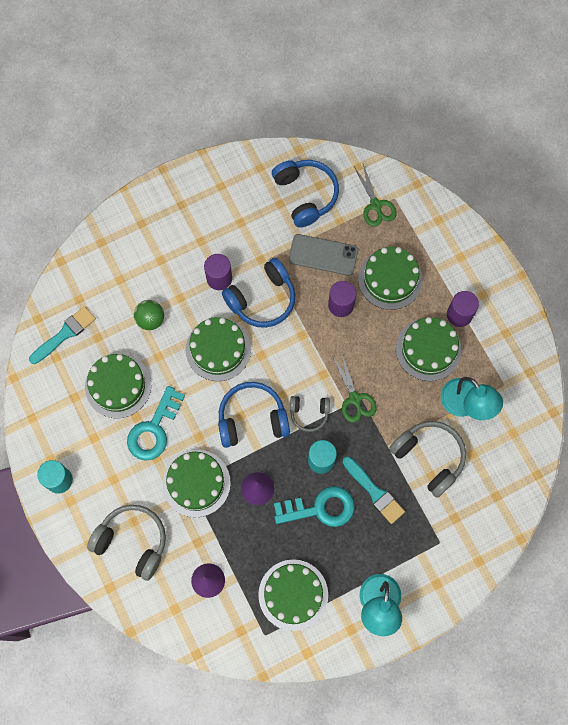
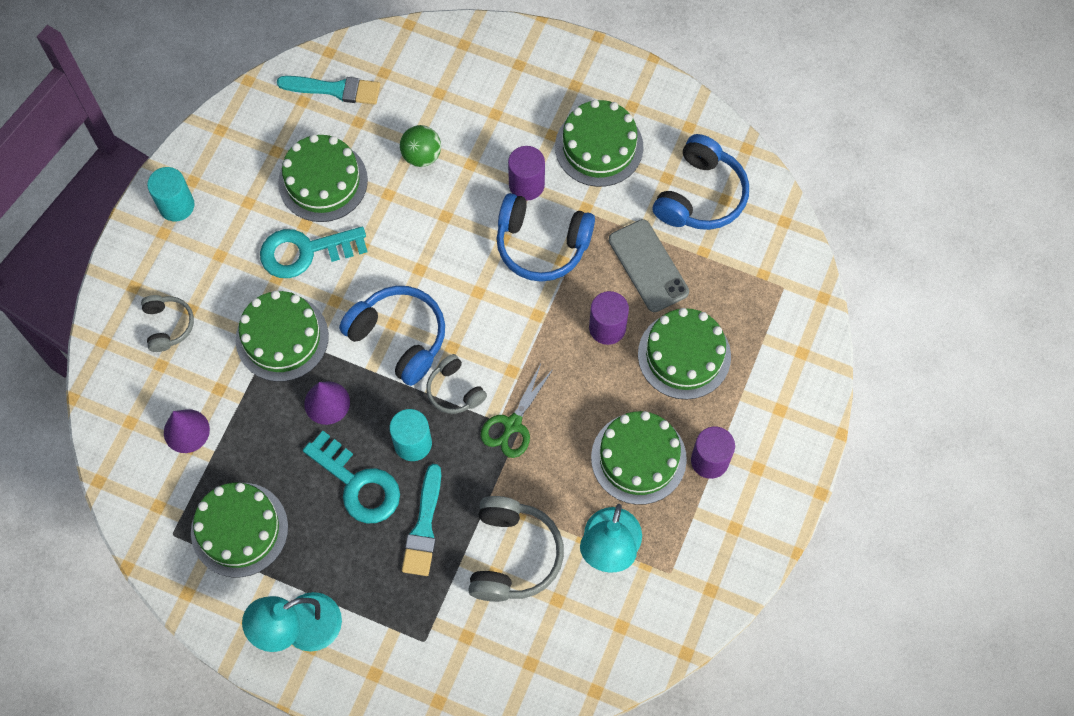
camera: 50 degrees right, 5 degrees down
(132, 542) = (168, 325): grey headphones -> grey headphones, size x0.58
(218, 349) = (447, 245): green cake -> green cake (599, 147)
(375, 205) = (757, 274): green scissors -> none

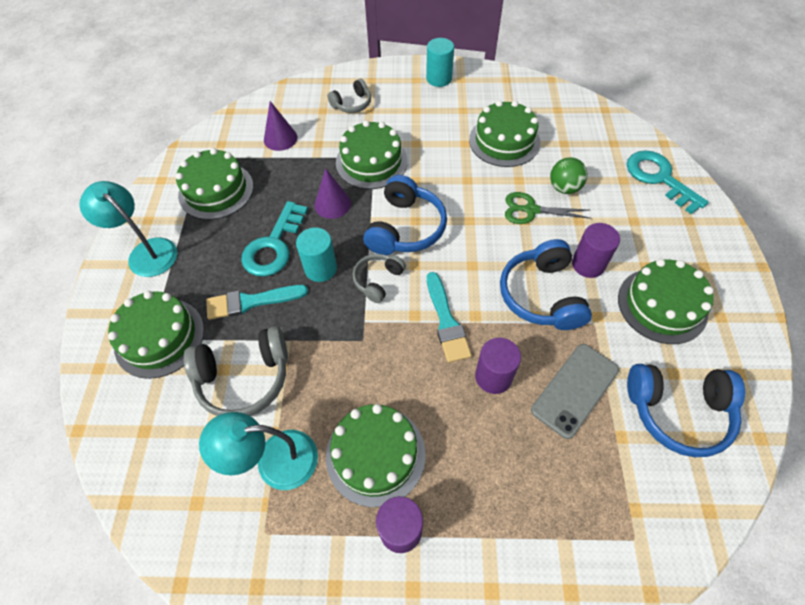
camera: 70 degrees right, 10 degrees down
(305, 251) = (444, 151): turquoise key -> turquoise key (659, 178)
(335, 89) = (579, 122): turquoise brush -> turquoise brush (446, 321)
(512, 424) = (366, 333): green scissors -> green scissors (531, 210)
(684, 355) = (502, 459): green cake -> green cake (159, 337)

